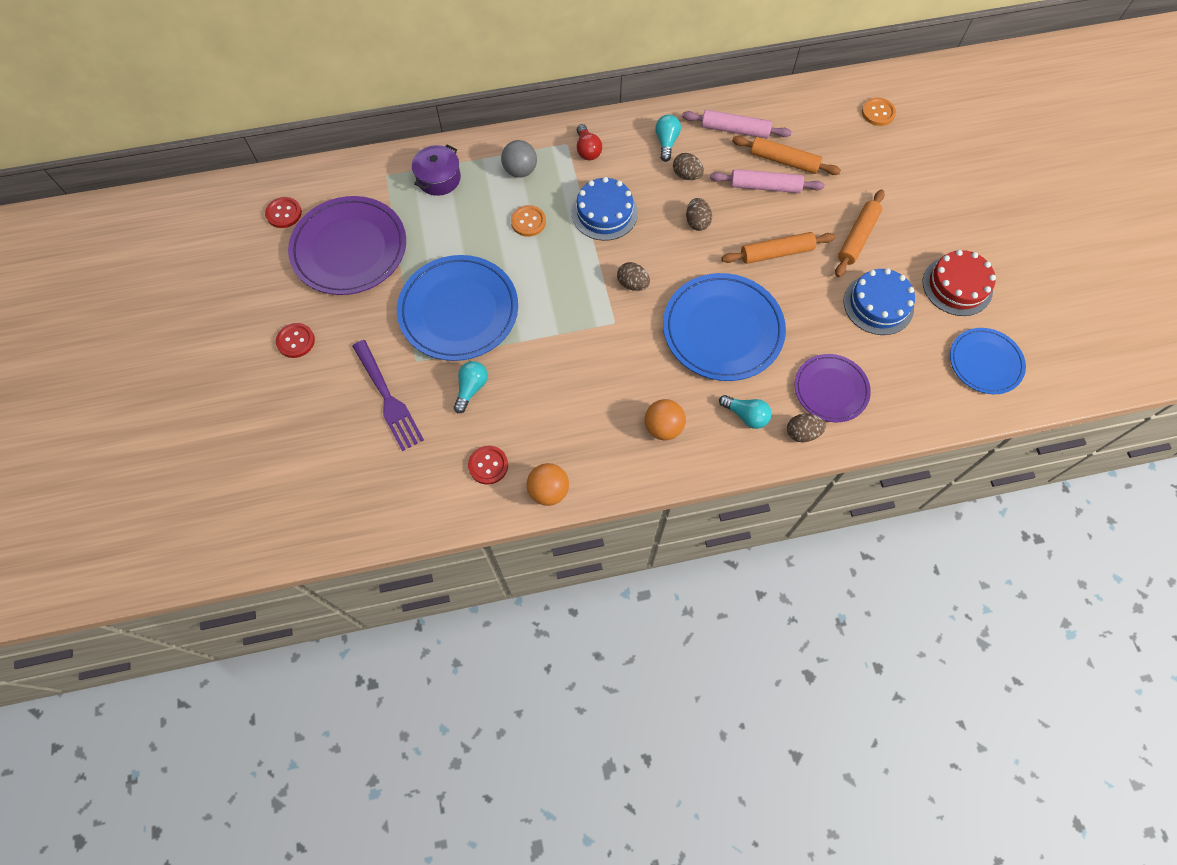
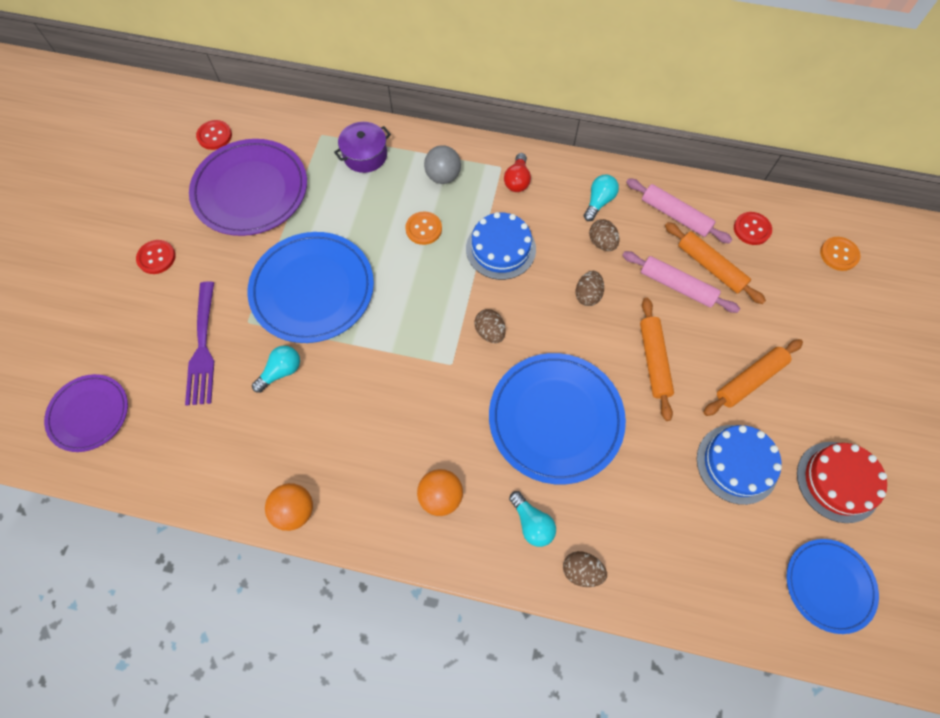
camera: 25 degrees right, 0 degrees up
(488, 465) = (254, 456): red button -> red button (751, 229)
(776, 253) = (653, 361): orange rolling pin -> orange rolling pin turned 75 degrees clockwise
(831, 389) = (637, 536): purple plate -> purple plate (89, 414)

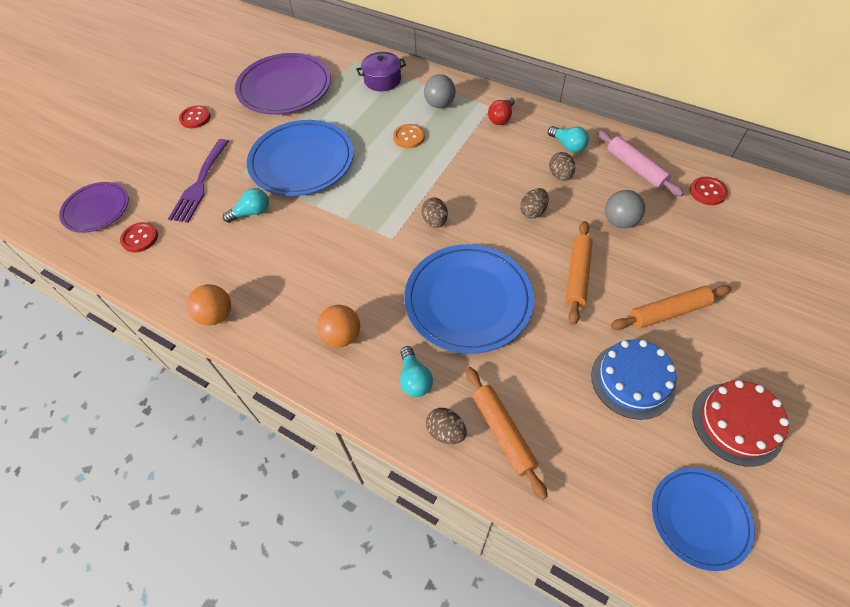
camera: 20 degrees right, 10 degrees down
(214, 136) = (274, 49): red button -> red button (140, 238)
(500, 249) = (468, 163): blue cake -> none
(598, 202) = (568, 145): turquoise light bulb -> turquoise light bulb turned 90 degrees clockwise
(677, 286) = (619, 221): pink rolling pin -> grey ball
(710, 267) = (657, 213): orange rolling pin -> orange rolling pin (502, 432)
(839, 254) = (792, 228): orange button -> none

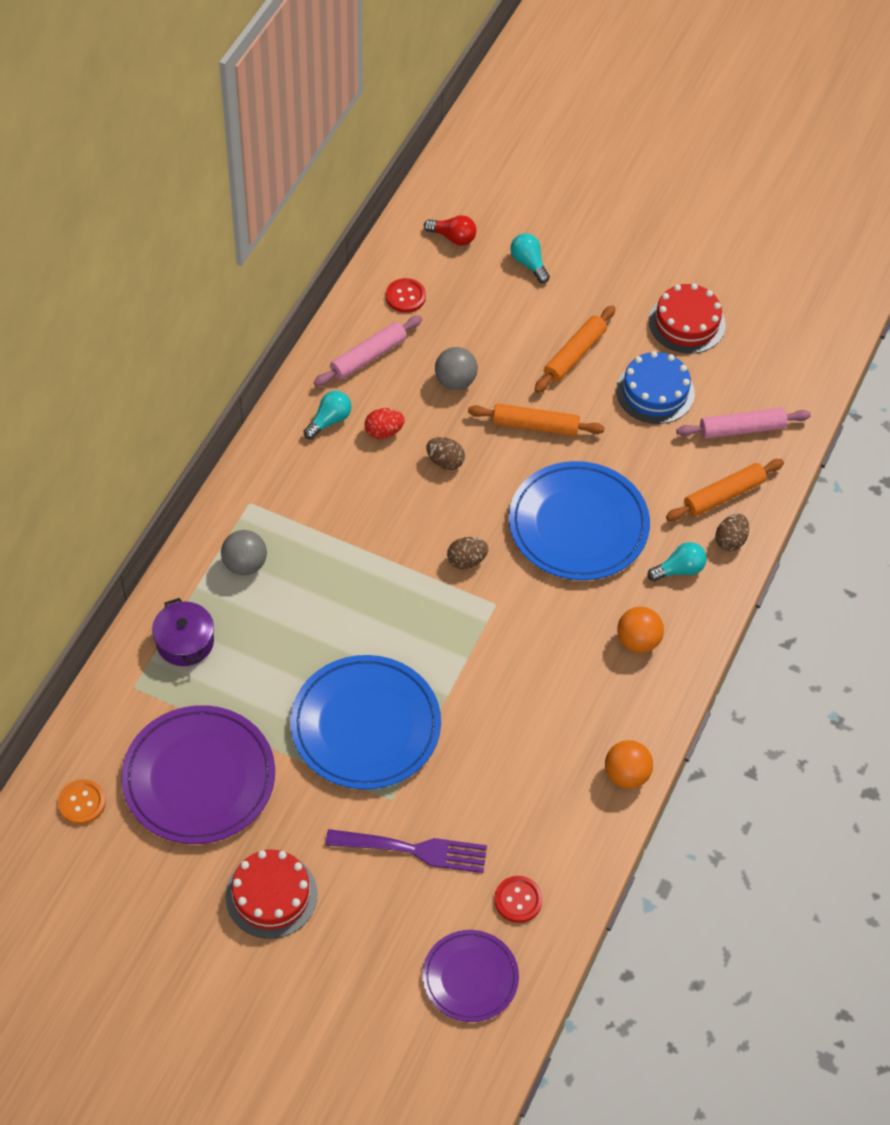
camera: 100 degrees left, 0 degrees up
(195, 118) = (271, 895): red button -> red cake
(252, 212) = (464, 770): turquoise light bulb -> turquoise light bulb (529, 263)
(409, 137) = (314, 598): orange button -> orange button (82, 803)
(501, 118) = (275, 491): red light bulb -> red light bulb (453, 237)
(560, 175) = (384, 432): brown egg -> red egg
(593, 464) = (742, 429): none -> pink rolling pin
(668, 312) = (574, 354): orange rolling pin -> orange rolling pin turned 60 degrees clockwise
(699, 518) = (774, 362): blue plate -> none

